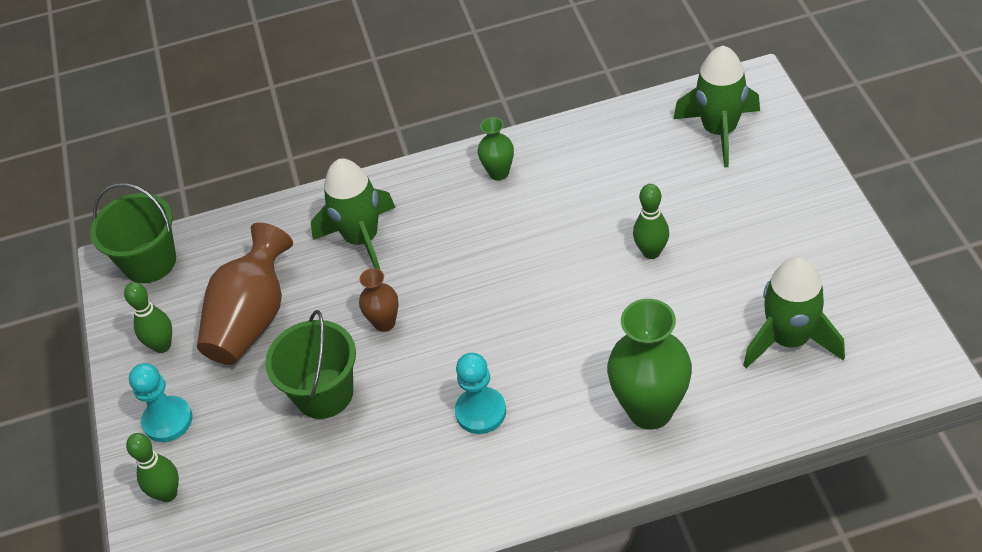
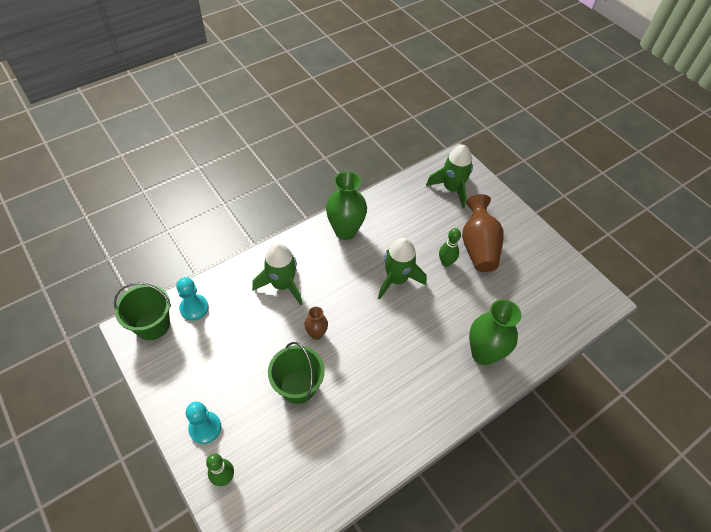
camera: 30 degrees left, 5 degrees up
(162, 345) = (182, 378): green bowling pin -> none
(251, 319) = (234, 349): brown vase -> brown vase (478, 247)
(481, 412) = (394, 376): turquoise pawn -> turquoise pawn (194, 308)
(499, 173) = (345, 231): green vase -> green vase, size x1.93
(789, 339) = (534, 298): green rocket -> green rocket (396, 279)

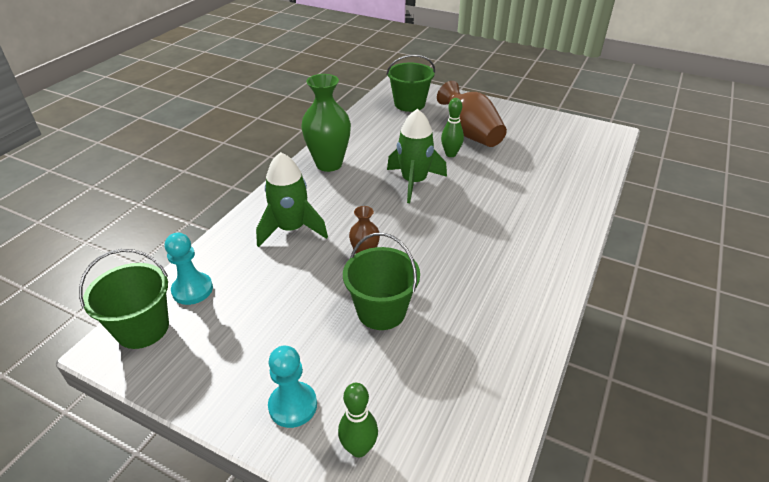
camera: 25 degrees left, 15 degrees down
(452, 189) = (409, 104): green rocket -> green bucket
(483, 353) = (548, 206): green vase -> none

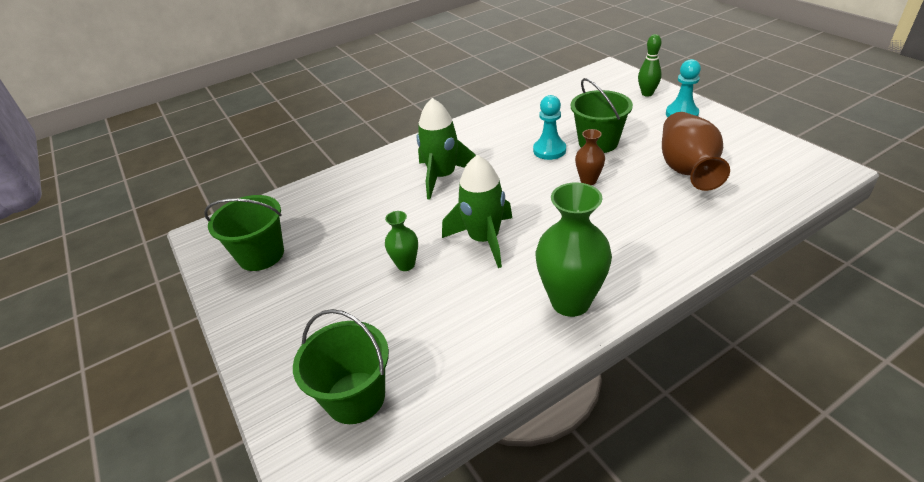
camera: 145 degrees left, 0 degrees up
(142, 328) = (805, 175): green bucket -> green bucket (261, 255)
(192, 290) = (763, 193): turquoise pawn -> turquoise pawn (549, 150)
(291, 229) = (652, 224): green rocket -> green rocket (442, 177)
(450, 154) = (406, 265): green bowling pin -> green vase
(470, 134) = (346, 289): brown vase -> brown vase (687, 169)

